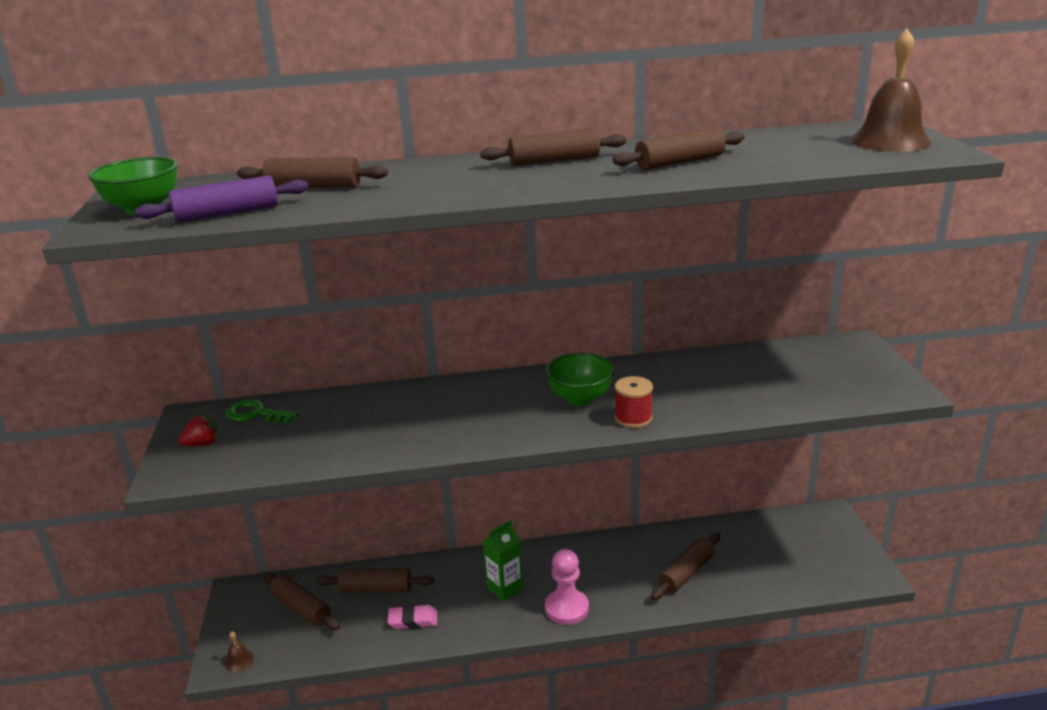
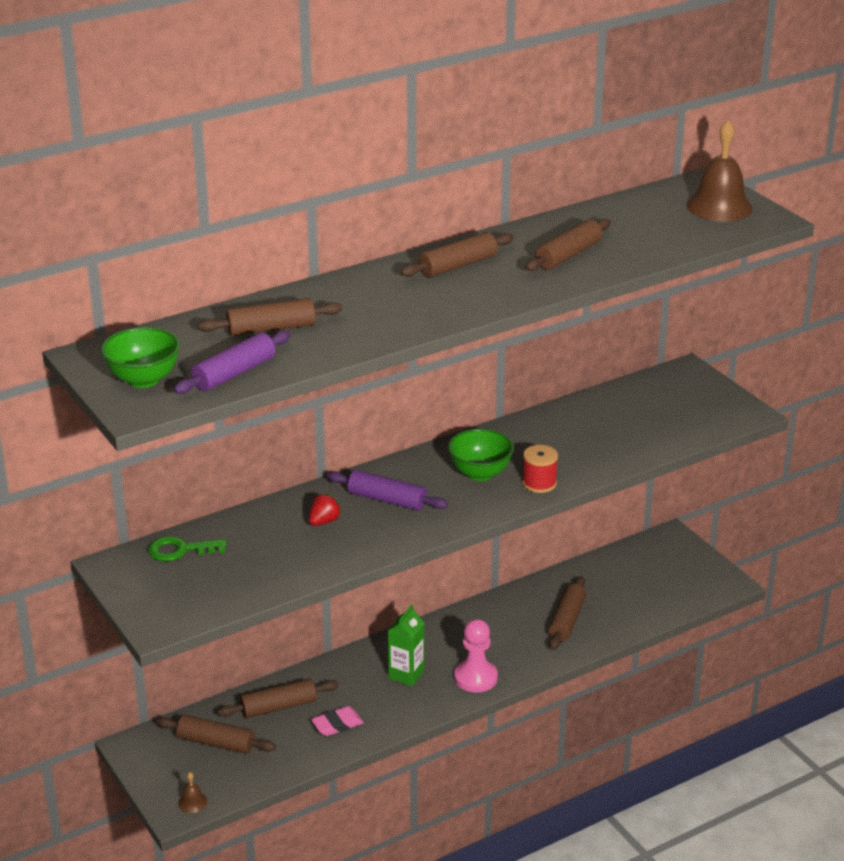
camera: 25 degrees left, 5 degrees up
(202, 444) = (158, 590): red strawberry -> red strawberry (324, 521)
(473, 406) = (387, 500): none -> purple rolling pin

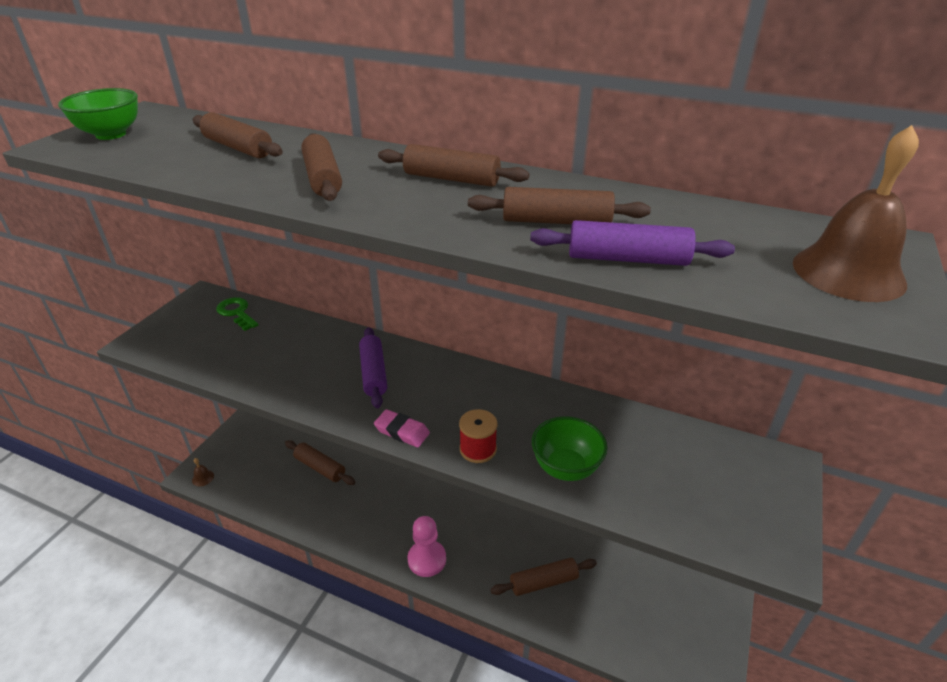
camera: 55 degrees right, 5 degrees up
(216, 743) = (266, 457): brown rolling pin -> brown rolling pin (323, 178)
(234, 373) = (141, 157): purple rolling pin -> purple rolling pin (627, 259)
(324, 521) = (318, 356): red strawberry -> none
(337, 724) = (320, 507): pink eraser -> pink eraser (402, 431)
(406, 674) = (400, 515): green carton -> none
(480, 473) = (458, 406): green bowl -> green bowl (565, 468)

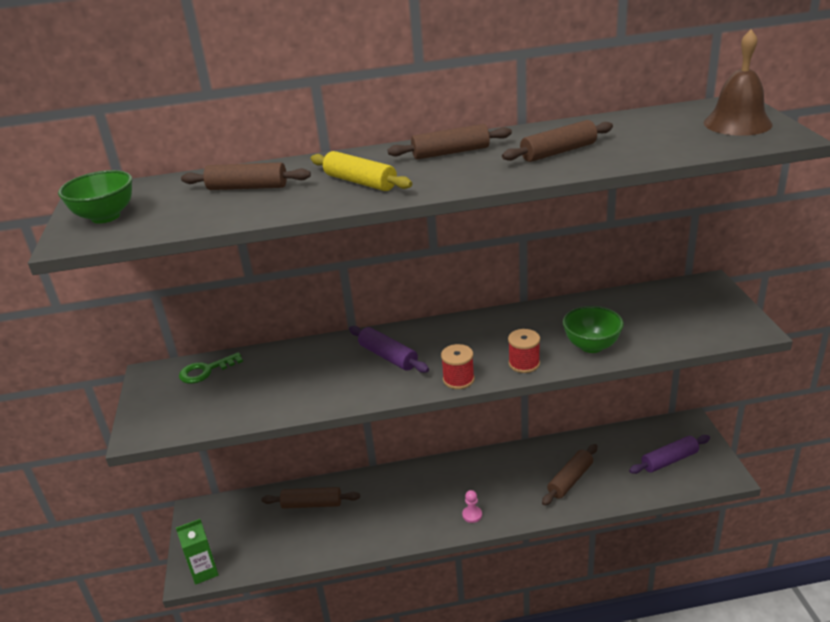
camera: 30 degrees left, 5 degrees down
(203, 478) = (204, 571): brown bell -> green carton
(237, 312) = (206, 371): green key -> green key turned 45 degrees counterclockwise
(323, 178) = (360, 182): brown rolling pin -> yellow rolling pin
(402, 431) = (458, 379): pink eraser -> red spool
(427, 559) = (472, 515): pink pawn -> pink pawn, size x0.54
(627, 259) = (628, 155): purple rolling pin -> purple rolling pin (669, 460)

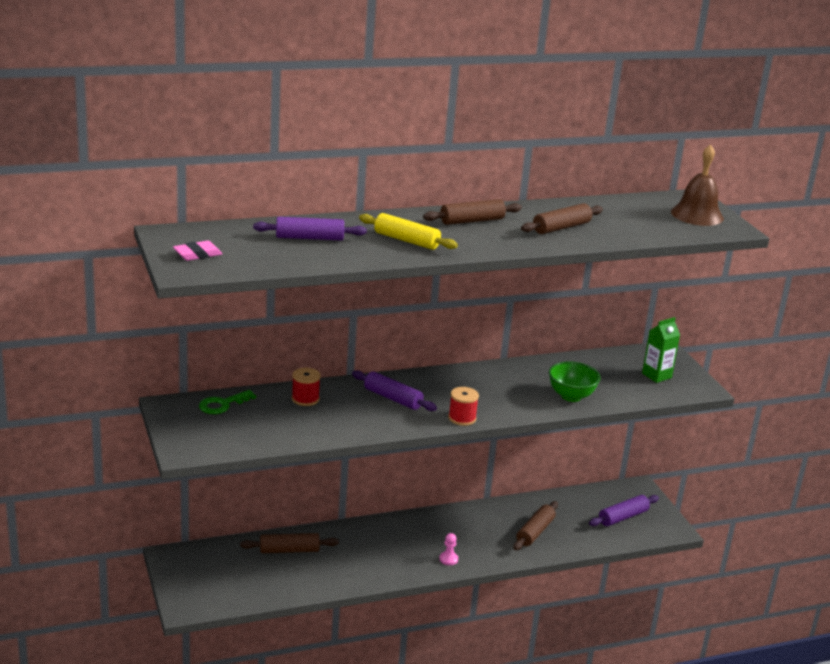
camera: 15 degrees left, 5 degrees down
(105, 217) = (197, 254): green bowl -> pink eraser
(204, 571) = (198, 604): green carton -> green carton (656, 375)
(247, 187) = (309, 238): brown rolling pin -> purple rolling pin
(524, 363) = (516, 408): red spool -> red spool (305, 399)

